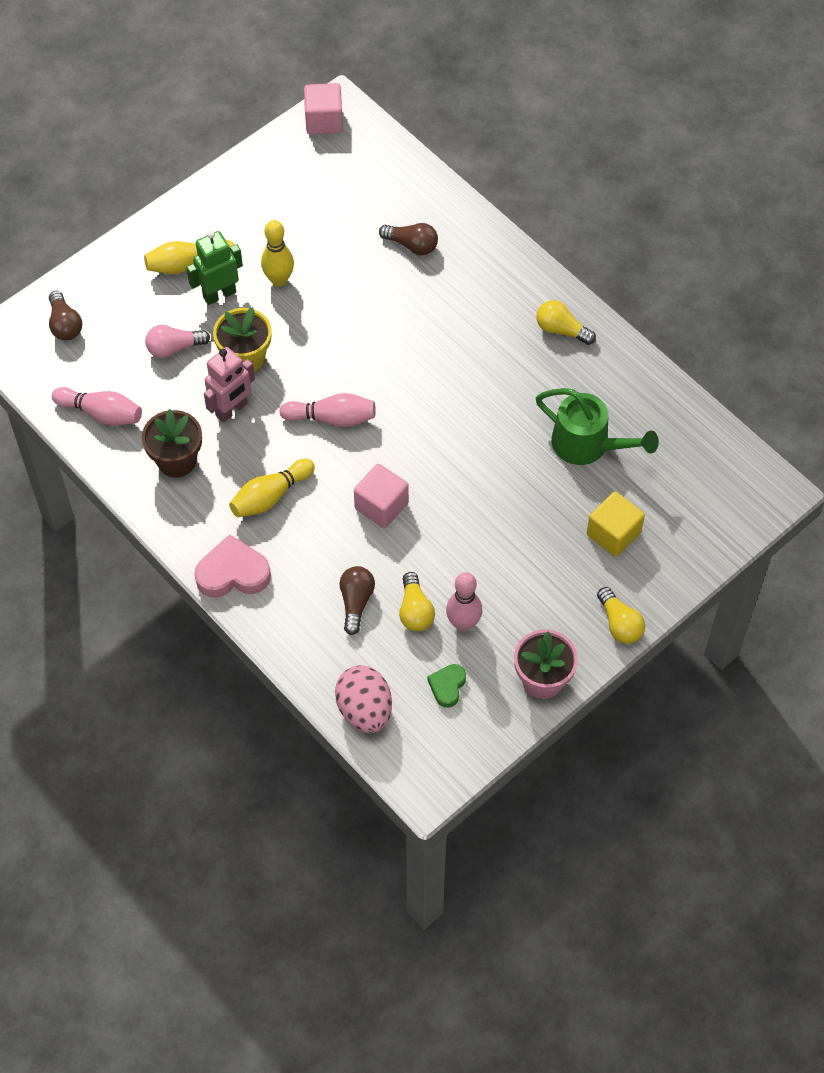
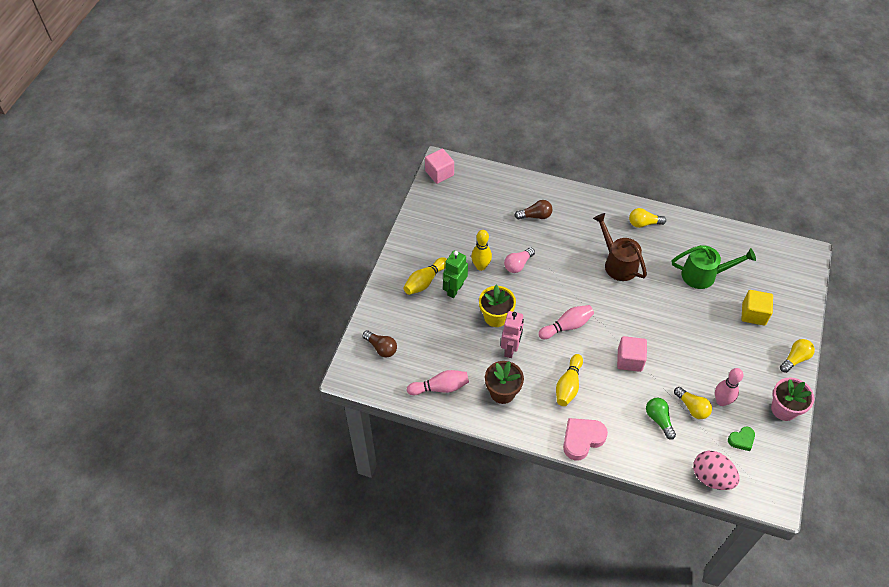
camera: 30 degrees left, 5 degrees down
(174, 348) = (453, 330): pink light bulb -> pink light bulb (518, 264)
(356, 602) = (659, 419): brown light bulb -> green light bulb
(447, 686) = (741, 440): green heart -> green heart turned 105 degrees counterclockwise
(475, 367) = (617, 263): none -> brown watering can
(619, 624) = (795, 359): yellow light bulb -> yellow light bulb turned 75 degrees counterclockwise

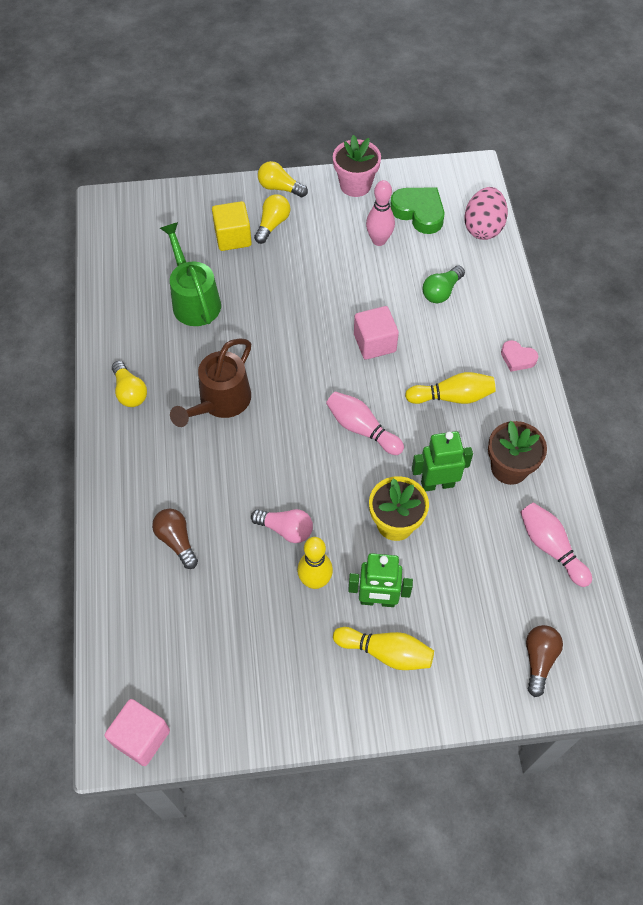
camera: 115 degrees left, 5 degrees up
(510, 349) = (437, 484): pink robot -> green robot
(582, 439) = (517, 358): pink heart -> pink heart, size x0.58
(692, 407) = (405, 265): yellow light bulb -> yellow light bulb (272, 224)
(741, 440) = (419, 212): green heart -> green heart, size x1.73

